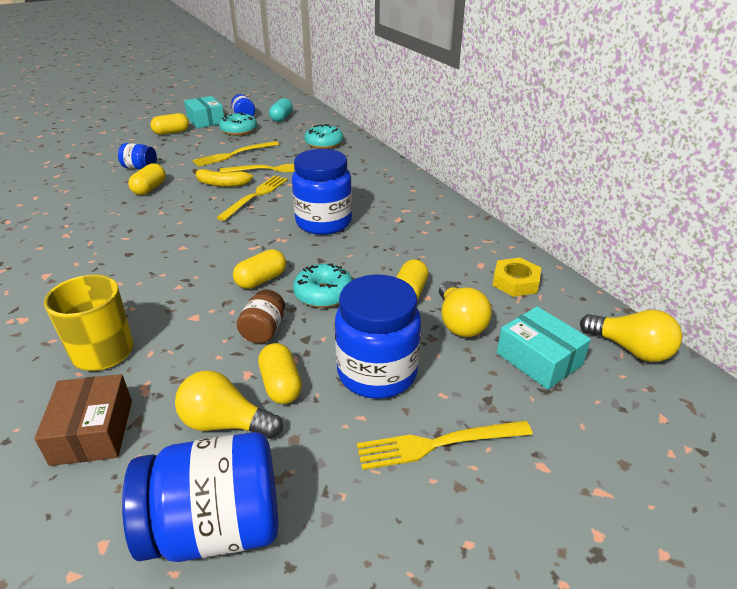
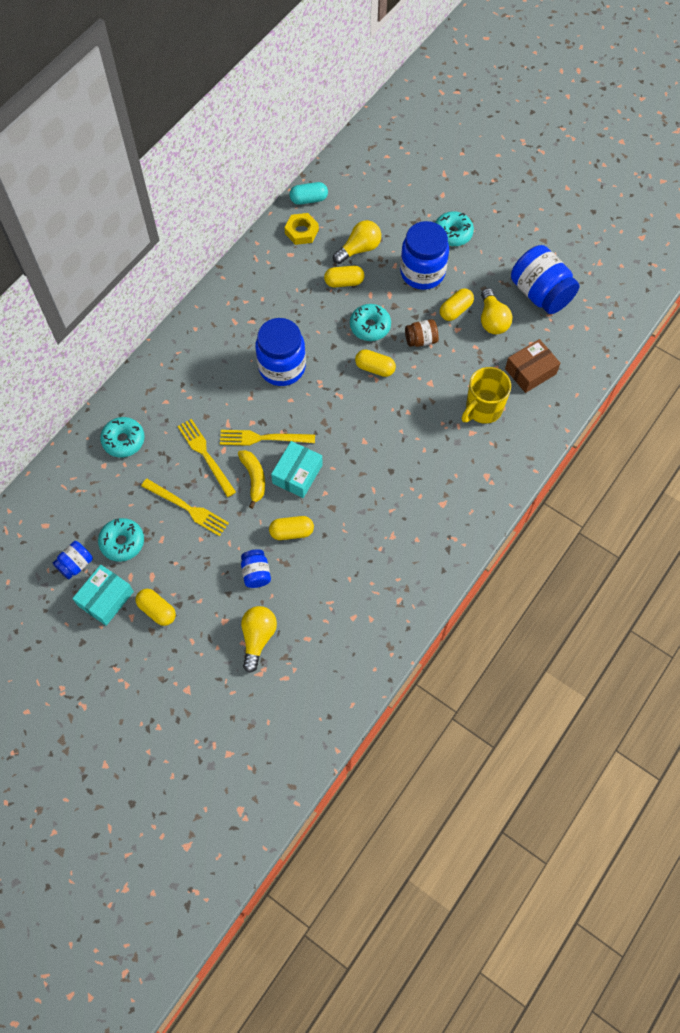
camera: 115 degrees left, 30 degrees up
(281, 118) = (65, 520): turquoise capsule -> turquoise capsule (309, 199)
(438, 444) = (453, 233): yellow fork -> turquoise donut
(539, 359) = (371, 207): turquoise box -> turquoise box (297, 474)
(630, 349) = (340, 171): yellow light bulb -> yellow light bulb (258, 638)

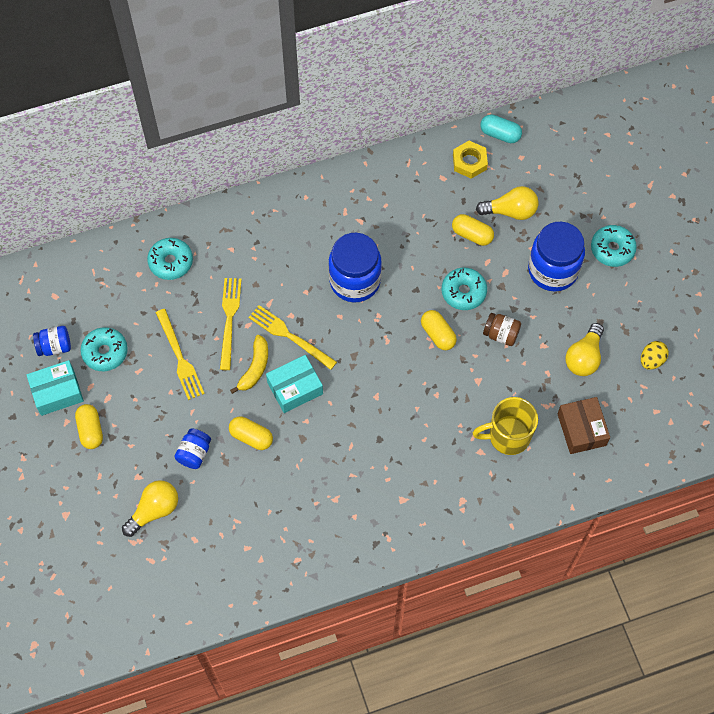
camera: 35 degrees right, 0 degrees up
(455, 310) = (556, 326): yellow capsule -> none
(530, 371) = (581, 429): brown box -> brown box turned 75 degrees clockwise
(540, 293) = (651, 360): blue jar -> yellow egg

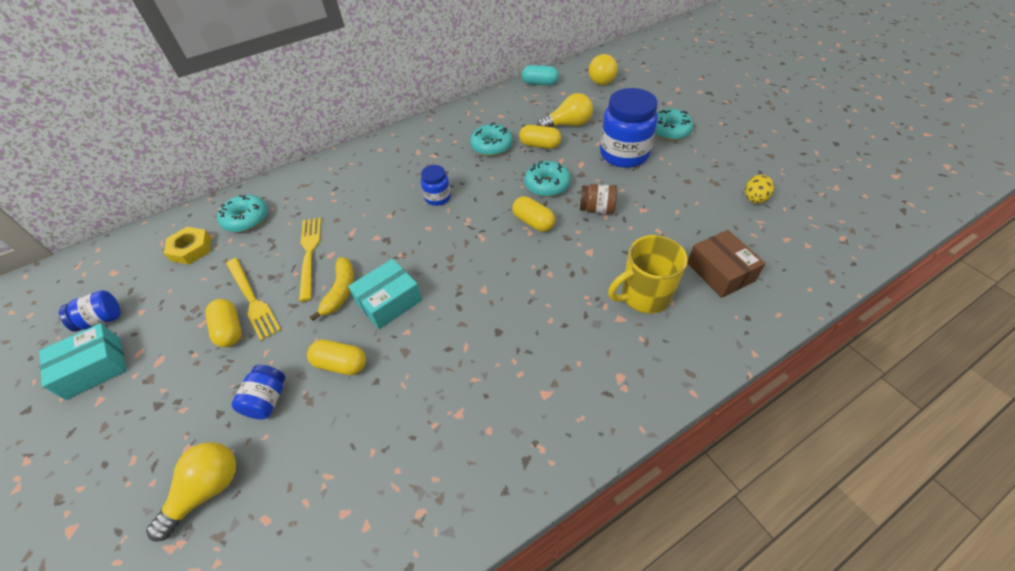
camera: 10 degrees left, 15 degrees down
(90, 430) = (130, 403): yellow capsule -> yellow capsule (229, 330)
(105, 352) = (163, 313): turquoise donut -> turquoise donut (491, 146)
(290, 336) = (377, 255): yellow fork -> none
(355, 281) = (438, 197): blue jar -> blue jar, size x0.51
(469, 162) = (520, 102): yellow nut -> yellow nut (191, 249)
(584, 357) = (688, 210): yellow light bulb -> yellow light bulb (602, 78)

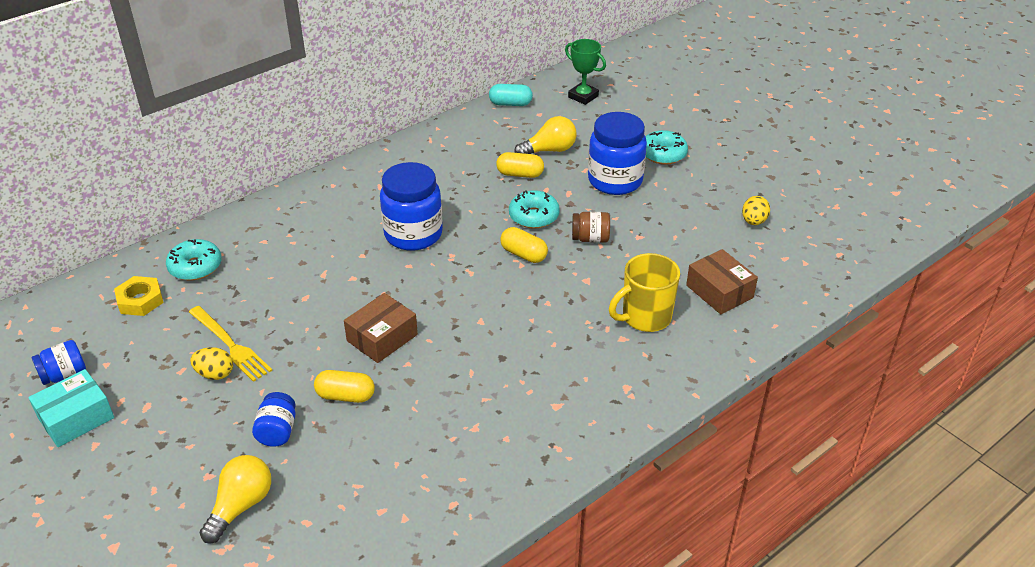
camera: 10 degrees left, 10 degrees down
(229, 330) = (215, 374): yellow capsule -> yellow egg
(309, 254) = (281, 298): yellow fork -> none
(340, 291) = (326, 332): yellow banana -> none
(389, 301) = (382, 338): turquoise box -> brown box
(438, 197) = (413, 234): blue jar -> blue jar, size x1.96
(491, 146) = (465, 177): turquoise donut -> none
(602, 78) = (583, 96): yellow light bulb -> green trophy

